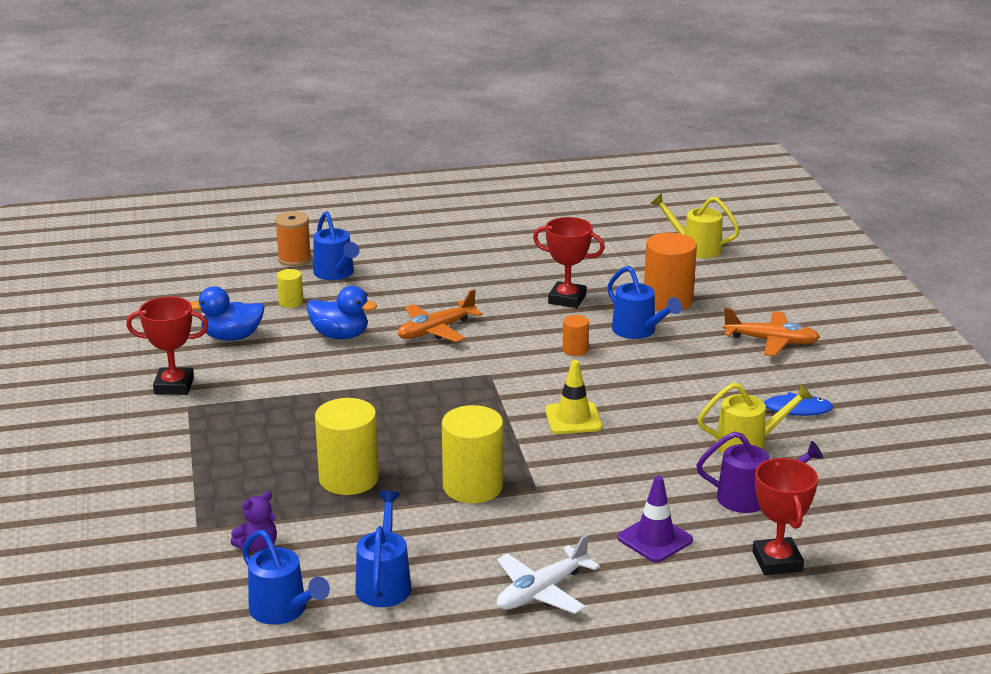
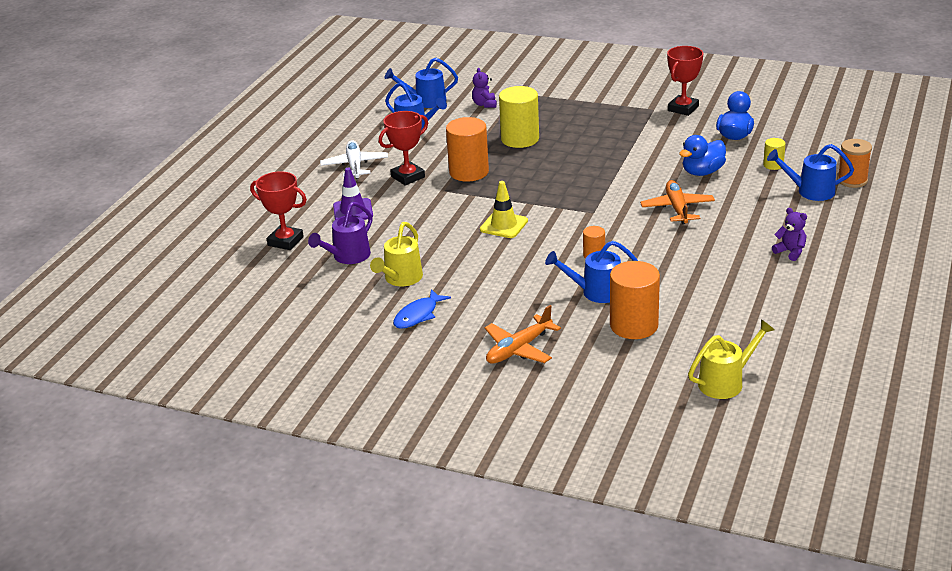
camera: 125 degrees right, 5 degrees up
(465, 261) = (790, 252): none -> purple teddy bear
(473, 486) = (469, 172): yellow cylinder -> orange cylinder
(567, 299) = (679, 278): red trophy -> red trophy (408, 177)

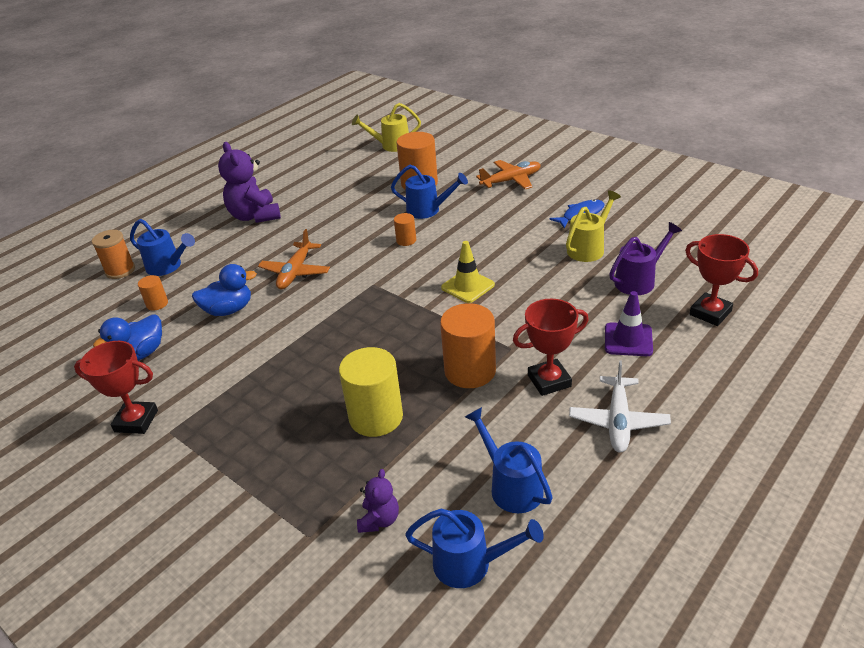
camera: 160 degrees left, 5 degrees up
(683, 108) = (136, 421): red trophy -> red trophy turned 45 degrees clockwise
(773, 165) = (157, 304): yellow cylinder -> orange cylinder
(790, 252) = (255, 216): purple teddy bear -> purple teddy bear, size x1.97

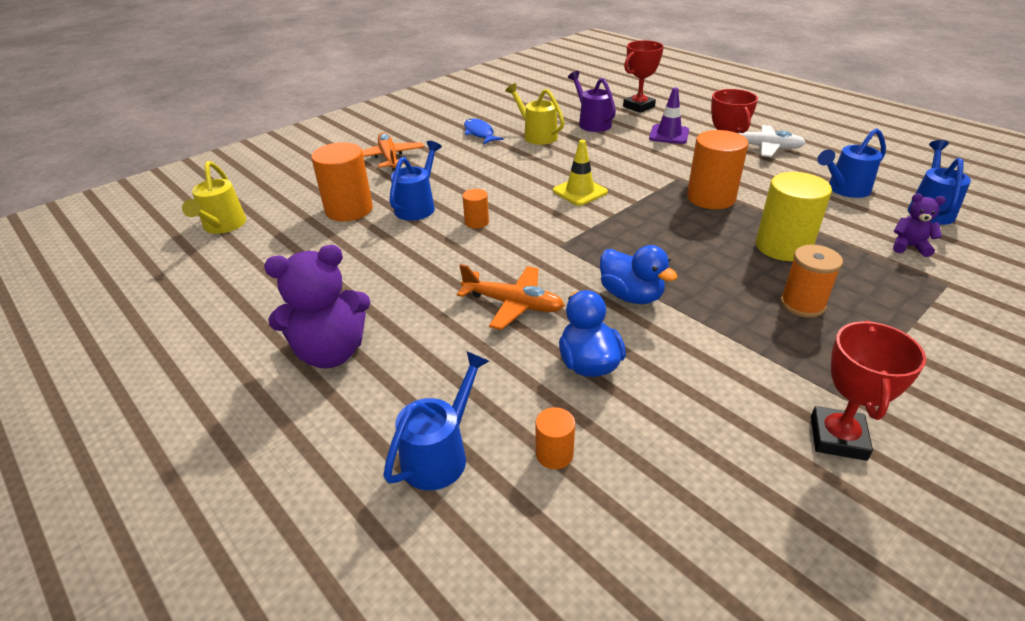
camera: 85 degrees left, 0 degrees up
(120, 270) = (422, 535): orange spool -> orange spool (802, 304)
(140, 354) = (690, 457): blue duck -> blue duck (631, 296)

